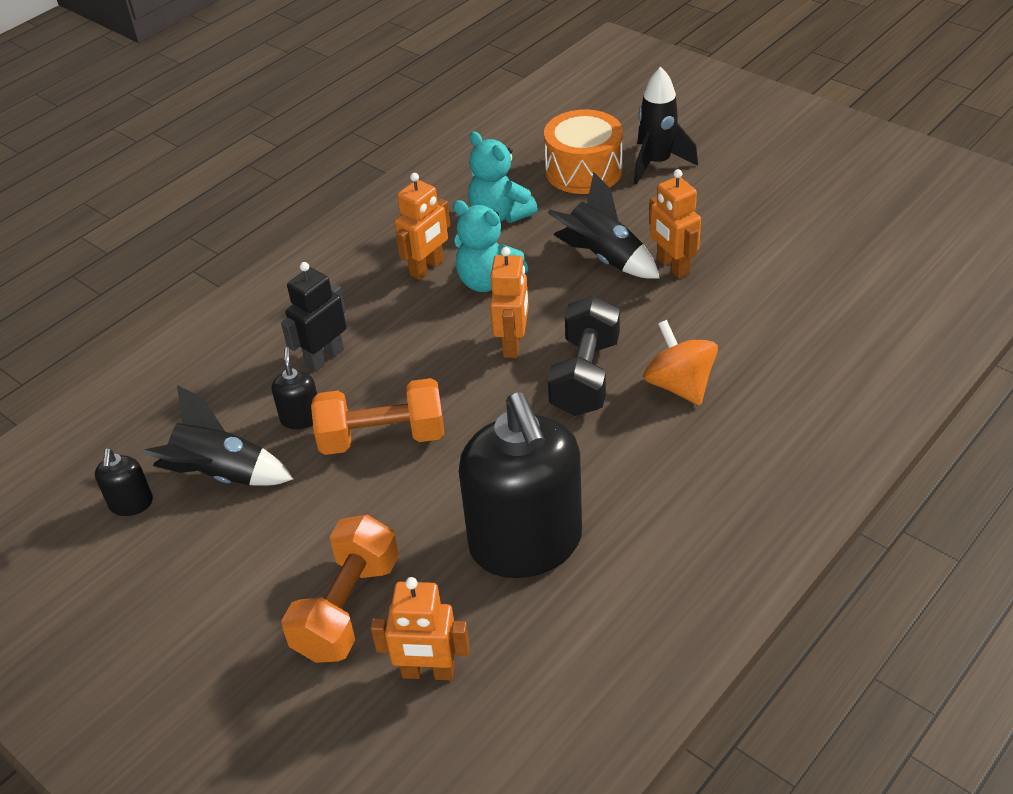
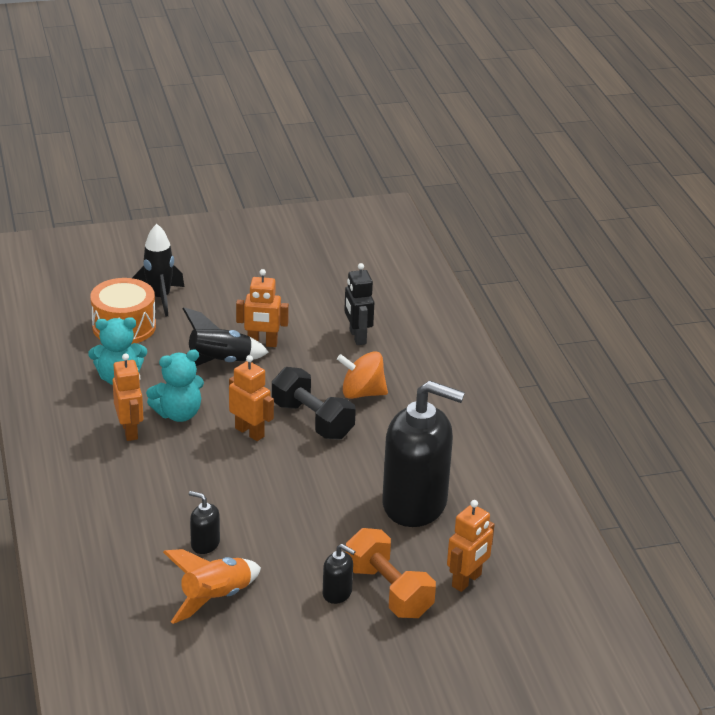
camera: 60 degrees left, 10 degrees down
(131, 504) = (193, 649): black soap dispenser -> black soap dispenser (337, 593)
(221, 475) = (215, 599): black rocket -> orange rocket
(324, 357) = (160, 510): black robot -> black robot (357, 337)
(382, 437) = (266, 518): orange dumbbell -> none

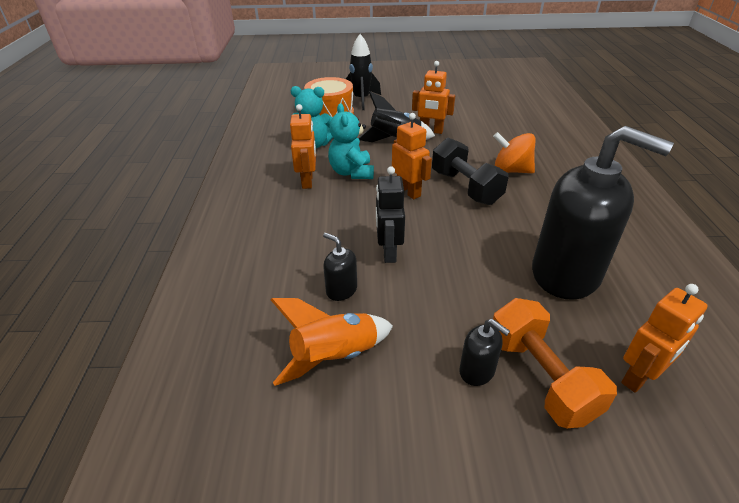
camera: 15 degrees right, 5 degrees up
(178, 414) = (351, 172): turquoise teddy bear -> turquoise teddy bear turned 90 degrees clockwise
(357, 337) = (508, 132): black robot -> black robot (388, 252)

